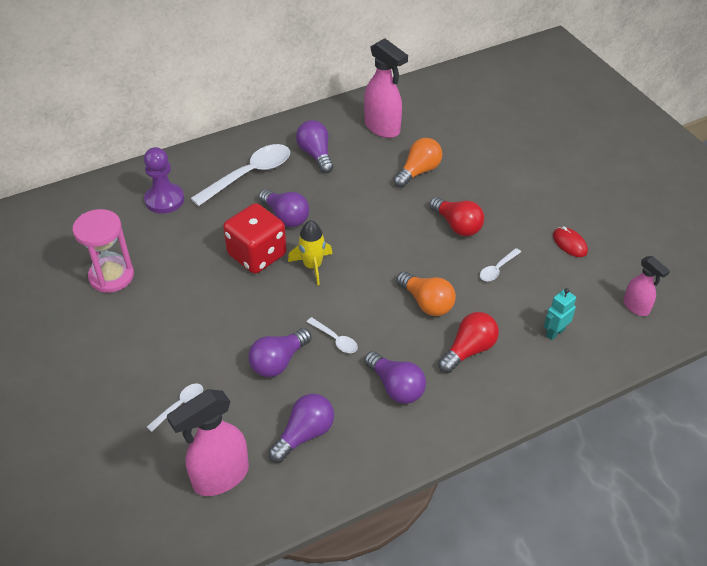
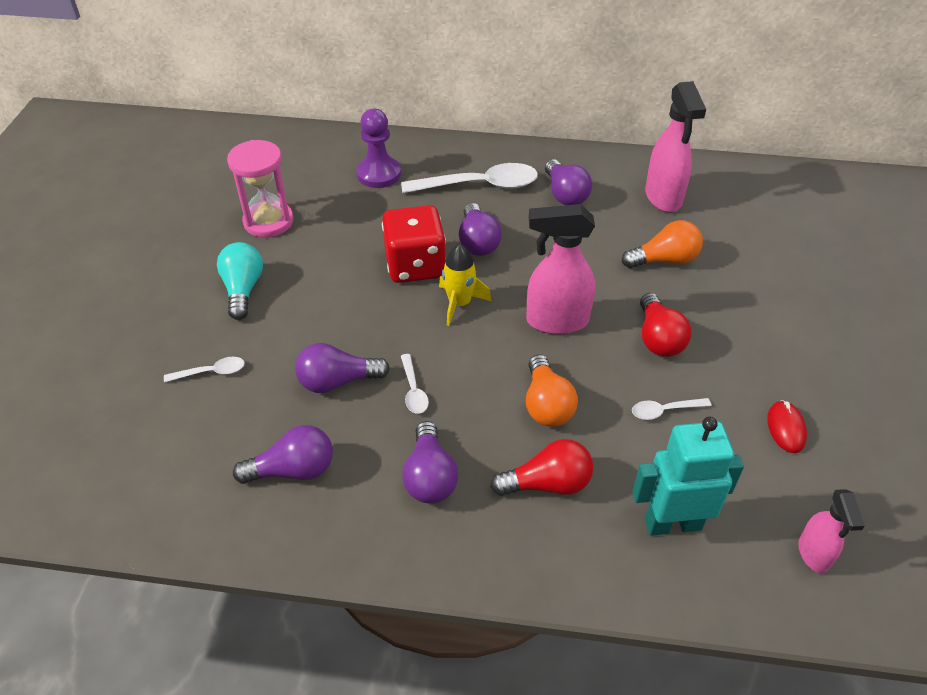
camera: 35 degrees right, 0 degrees up
(143, 336) = (243, 289): none -> turquoise light bulb
(220, 477) = (179, 463): pink spray bottle -> pink spray bottle (556, 321)
(316, 154) = (565, 194): purple light bulb -> purple light bulb turned 150 degrees clockwise
(555, 332) = (672, 523): turquoise robot -> turquoise robot, size x1.82

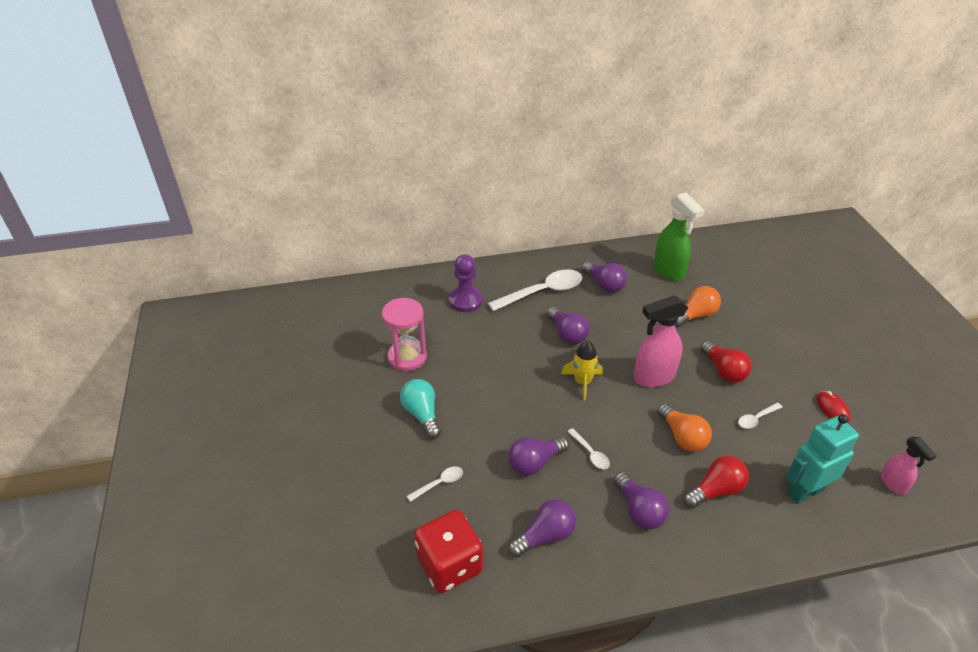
camera: 20 degrees left, 5 degrees down
(415, 266) = (535, 363): red dice -> red dice (450, 565)
(663, 198) = (669, 271): pink spray bottle -> green spray bottle

